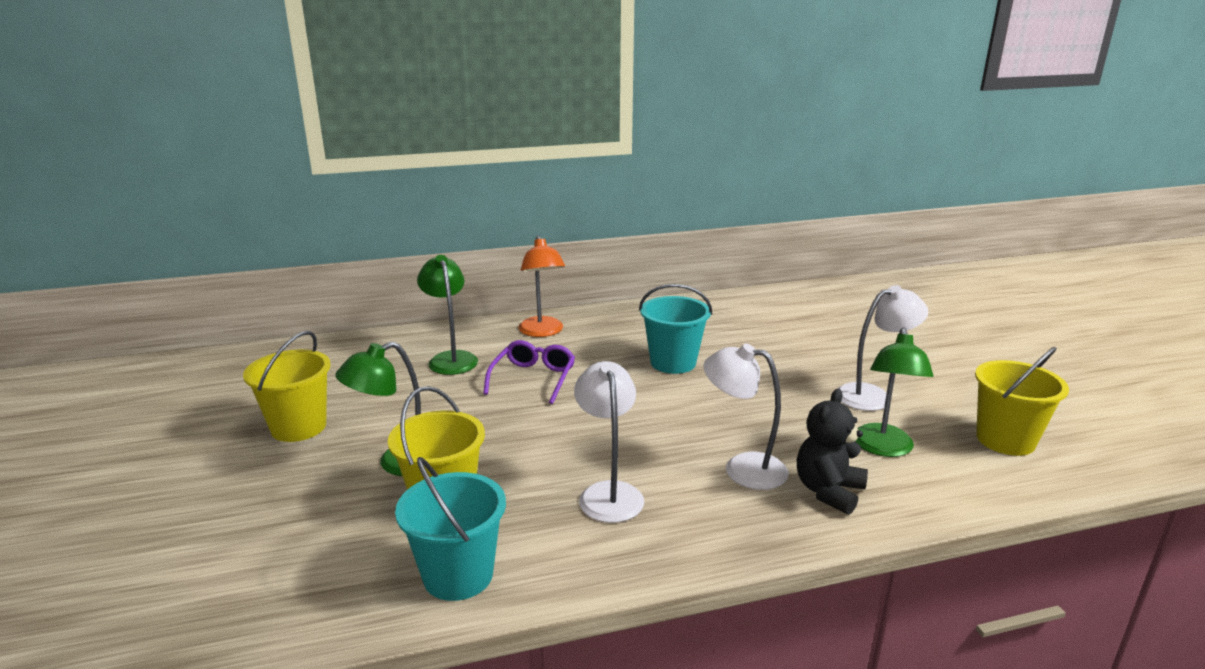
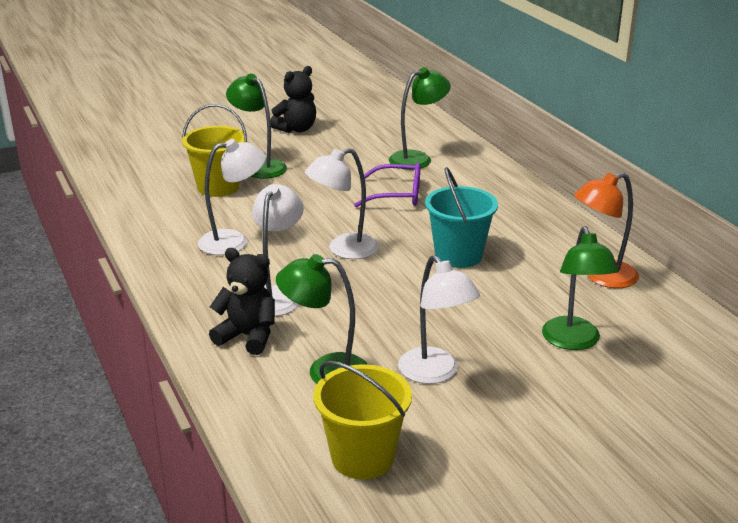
camera: 80 degrees right, 5 degrees up
(298, 427) = (296, 129): yellow bucket -> black teddy bear
(458, 575) = (144, 203): turquoise bucket -> none
(542, 332) = (491, 188): orange lamp -> orange lamp (601, 277)
(648, 420) = (343, 250): none -> white lamp
(815, 336) = (573, 341): none -> green lamp

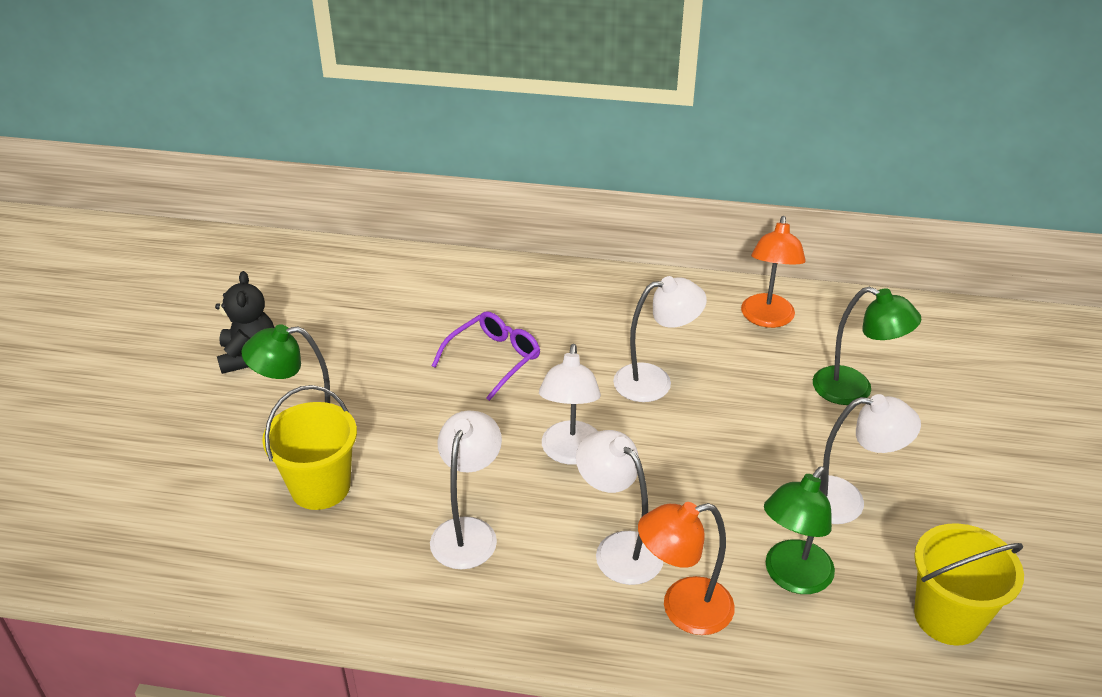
camera: 55 degrees left, 10 degrees up
(248, 336) = (683, 609): black teddy bear -> orange lamp
(417, 158) = (431, 306): green lamp -> none
(458, 255) = (654, 381): turquoise bucket -> white lamp

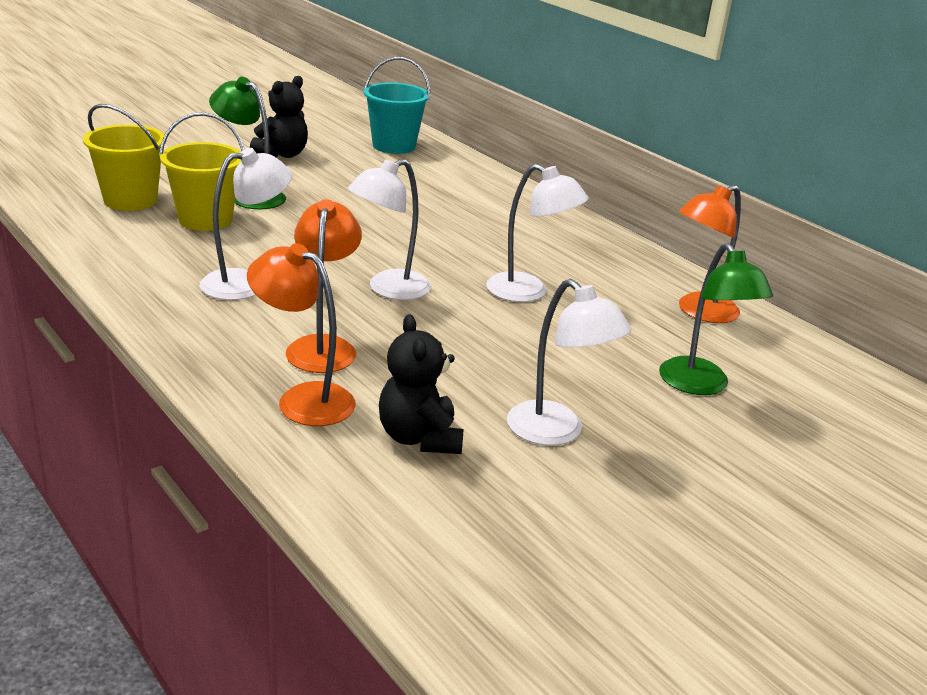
camera: 40 degrees right, 10 degrees down
(322, 278) = (394, 146): none -> turquoise bucket
(493, 359) = (429, 226): purple glasses -> none
(618, 548) = (323, 346): white lamp -> orange lamp
(791, 577) = (419, 438): green lamp -> black teddy bear
(948, 617) = (507, 546): yellow bucket -> yellow bucket (130, 200)

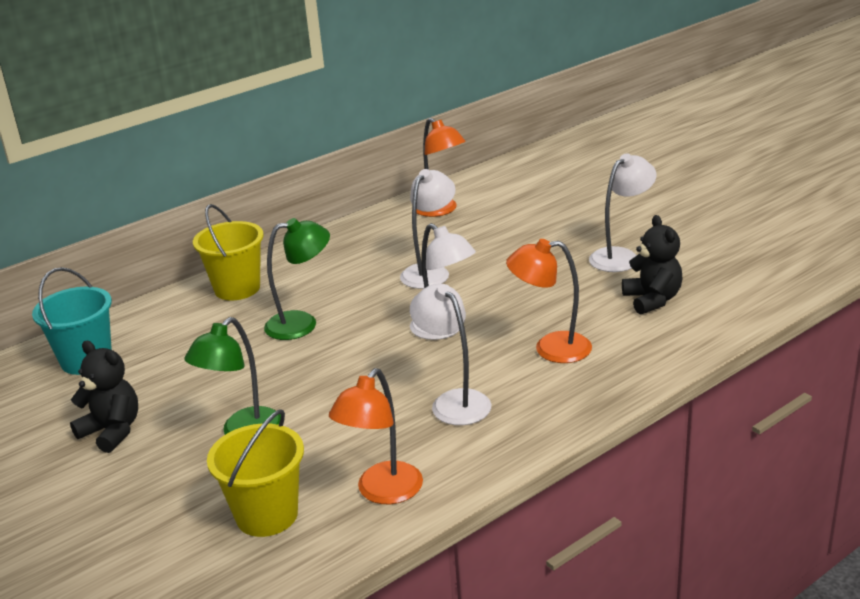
camera: 85 degrees left, 0 degrees up
(205, 220) = (315, 451): yellow bucket -> yellow bucket (237, 288)
(303, 399) = (628, 347): orange lamp -> orange lamp (382, 492)
(419, 438) = (652, 300): black teddy bear -> black teddy bear turned 90 degrees counterclockwise
(700, 385) = (542, 213): green lamp -> green lamp (302, 324)

